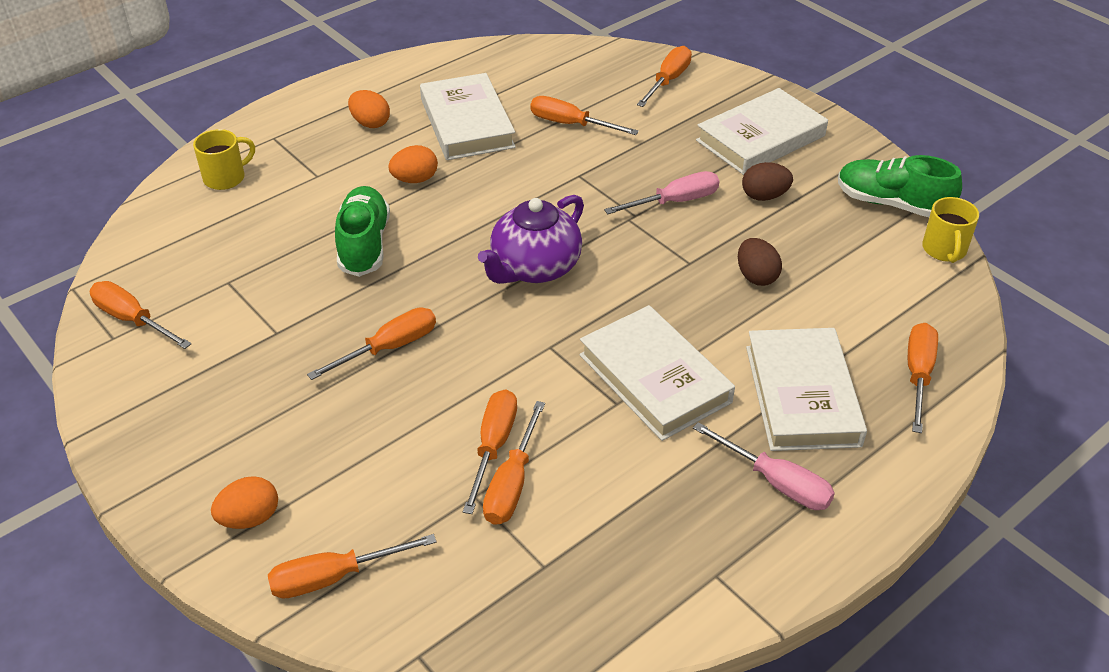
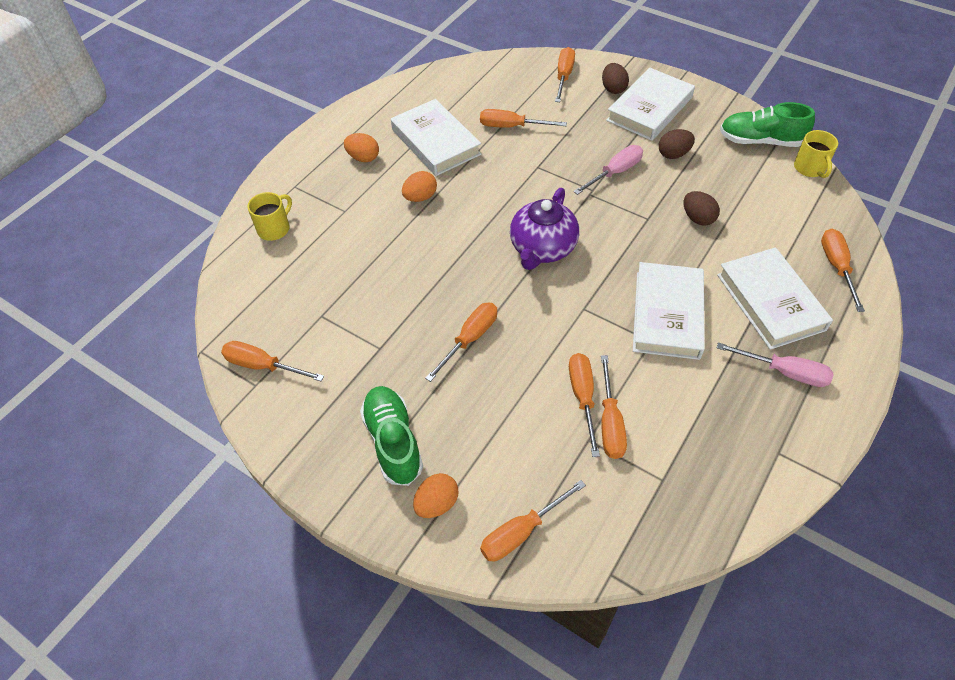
camera: 15 degrees left, 10 degrees up
(364, 245) = (409, 260): green shoe -> green shoe (393, 442)
(654, 378) = (667, 314): white book -> white book turned 60 degrees clockwise
(725, 106) = (613, 89): none -> brown egg

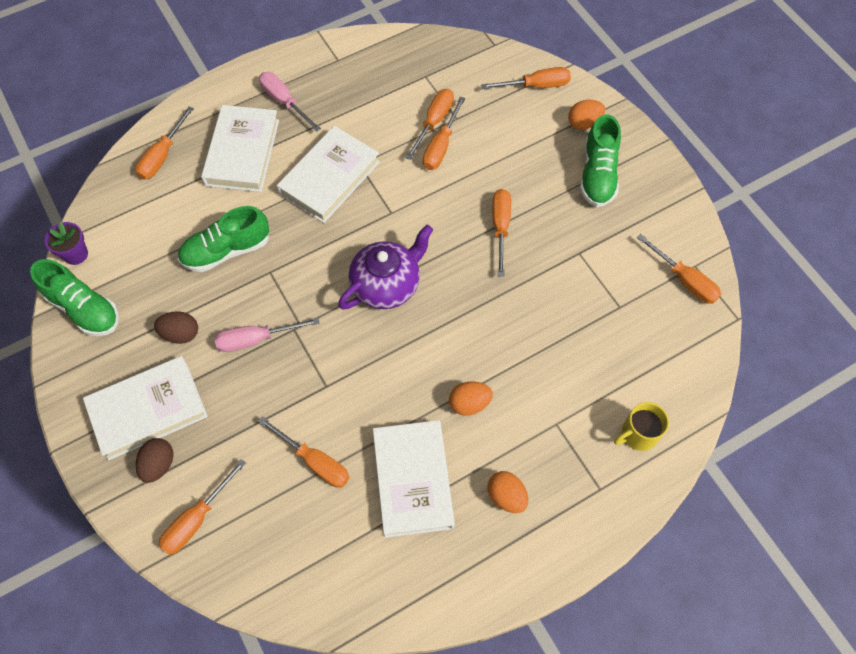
camera: 155 degrees left, 10 degrees up
(469, 339) = (500, 227): orange screwdriver -> orange screwdriver turned 120 degrees clockwise
(697, 218) = (226, 251): brown egg -> green shoe
(810, 168) = (76, 254): yellow mug -> purple flower pot

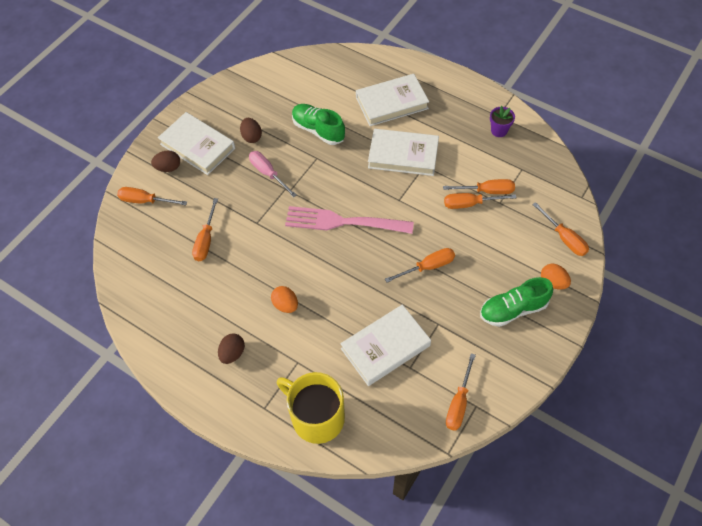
camera: 65 degrees right, 5 degrees down
(76, 254) = (274, 65): purple flower pot -> purple flower pot (499, 131)
(84, 308) = (243, 86): green shoe -> none
(162, 155) = (363, 67): orange screwdriver -> none
(284, 102) = (444, 105): pink screwdriver -> none
(387, 284) = (344, 222): purple teapot -> pink fork
(413, 480) = (218, 296): white book -> white book (385, 347)
(506, 496) = (232, 353): orange egg -> brown egg
(638, 434) = (316, 417): yellow mug -> yellow mug, size x1.85

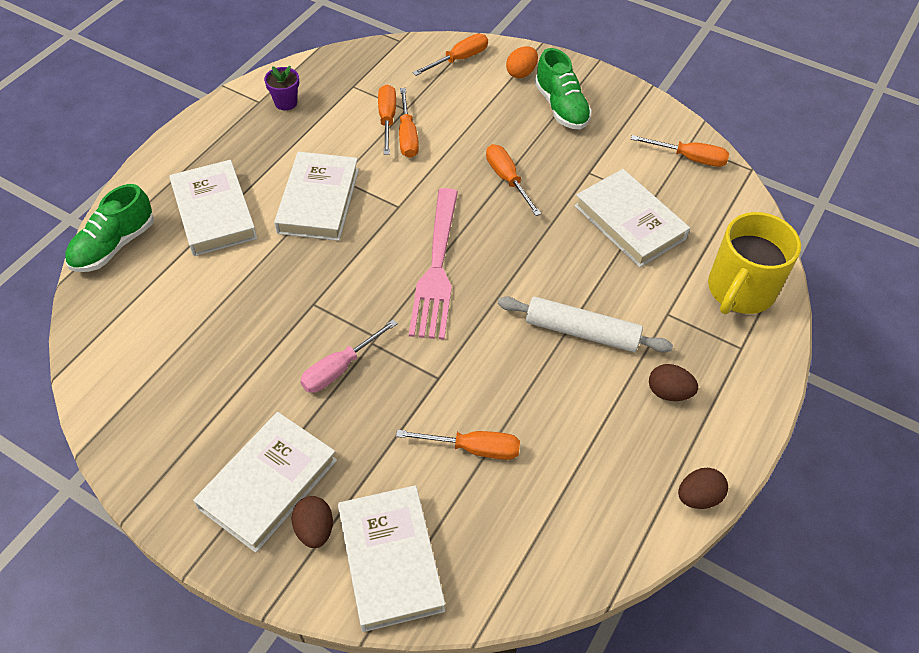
camera: 95 degrees left, 5 degrees down
(145, 201) = (390, 560): orange screwdriver -> white book
(251, 137) = (257, 398): brown egg -> brown egg (698, 497)
(285, 305) = (582, 332): orange egg -> white rolling pin
(318, 130) = (256, 303): green shoe -> green shoe (114, 245)

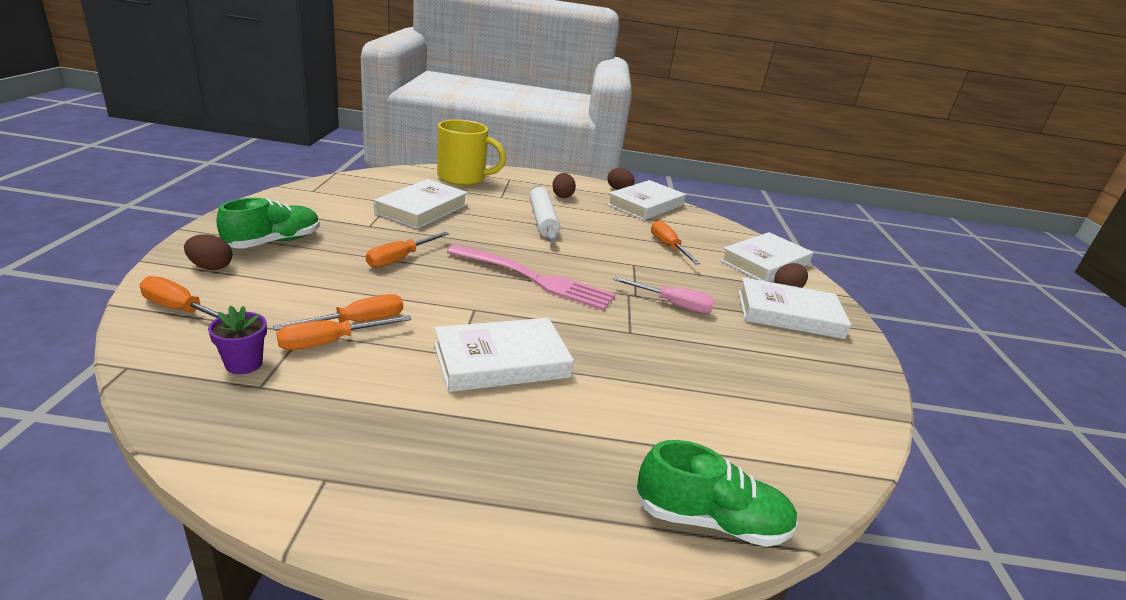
camera: 120 degrees left, 25 degrees down
(214, 212) = (580, 440): white book -> white book (645, 205)
(286, 102) = (319, 445): purple flower pot -> purple flower pot (244, 364)
(436, 267) = (533, 279): pink fork -> pink fork turned 45 degrees clockwise
(521, 73) = (211, 267): orange egg -> brown egg
(689, 158) = (331, 191): orange screwdriver -> none

